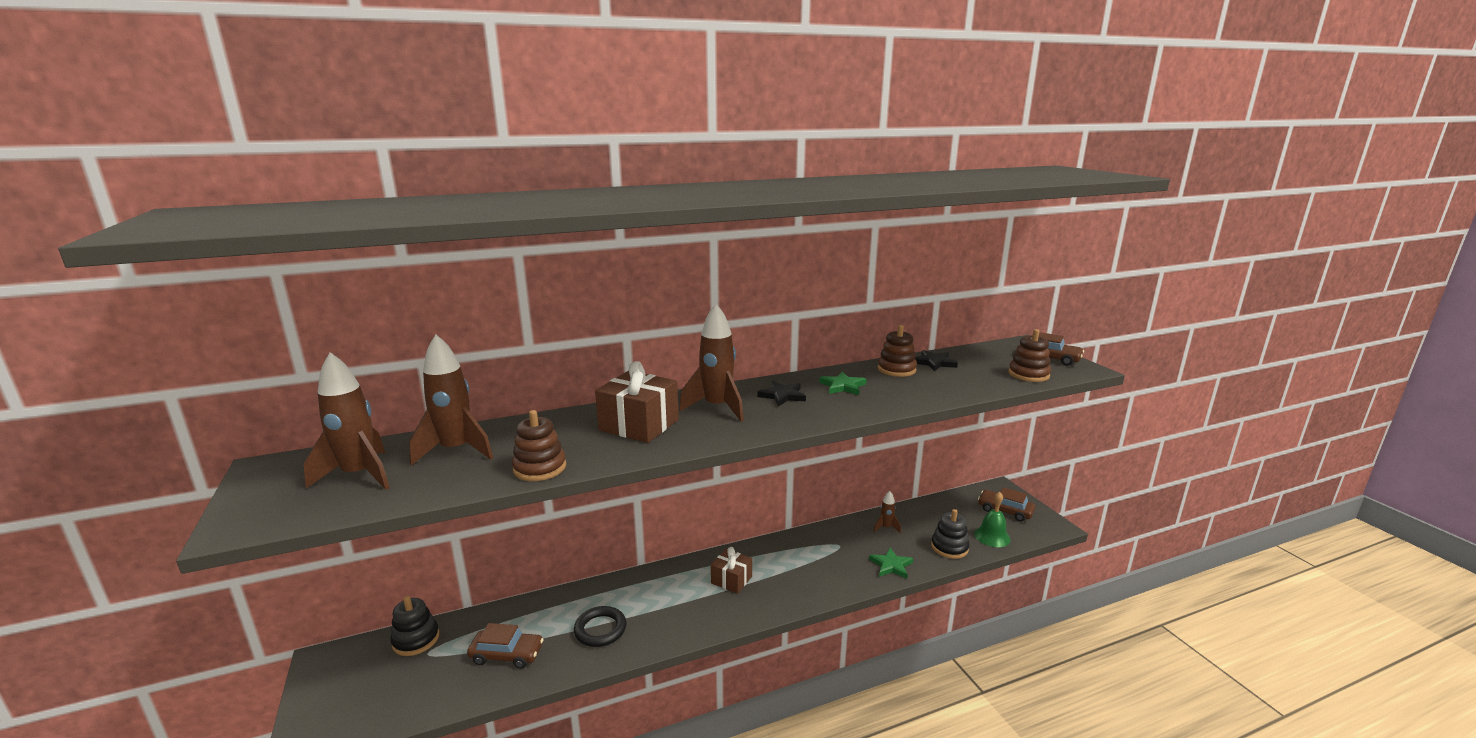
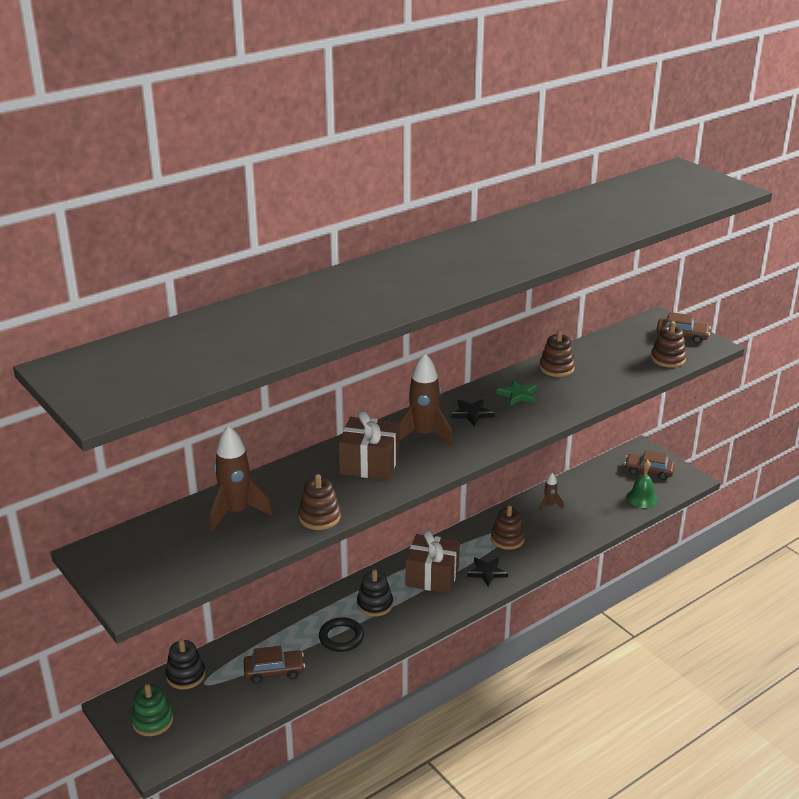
camera: 15 degrees left, 10 degrees up
(343, 687) = (152, 721): none -> green stacking toy
(359, 475) = (179, 547): brown rocket -> none
(731, 580) = (432, 576): brown gift -> brown gift, size x1.61
(828, 554) = (507, 539): none -> brown stacking toy
(891, 565) = (563, 539): green star -> none
(934, 363) = (586, 355): black star -> black star (487, 572)
(949, 547) = (608, 515): black stacking toy -> black stacking toy (375, 604)

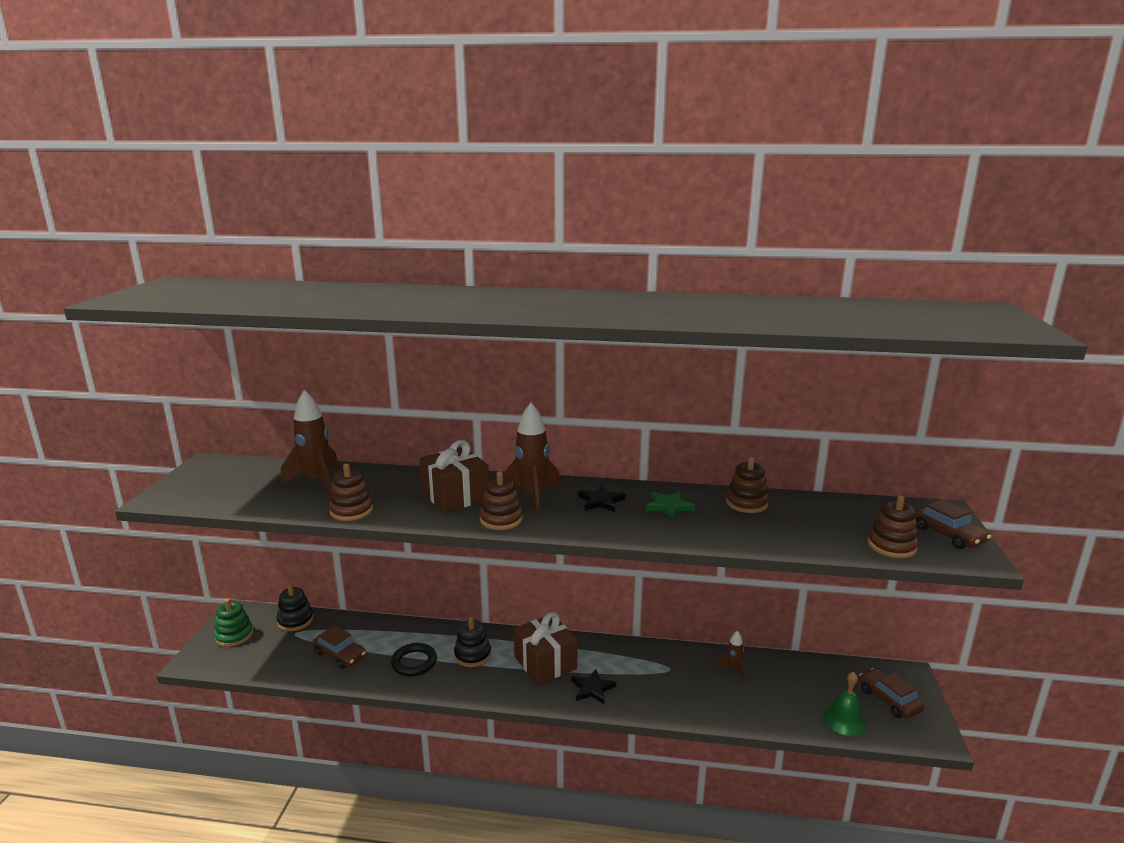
camera: 45 degrees right, 10 degrees down
(507, 539) = (651, 673): brown stacking toy -> brown stacking toy (501, 519)

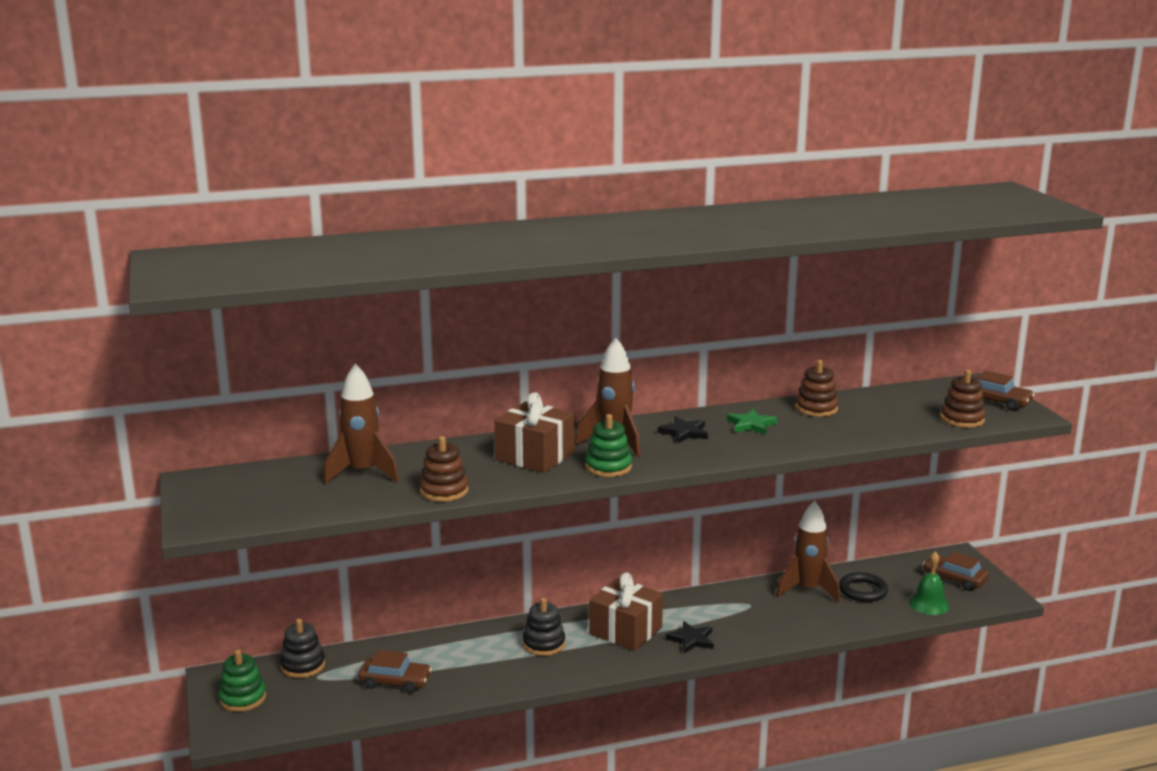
camera: 25 degrees left, 0 degrees up
(414, 662) = (487, 666): black ring -> black ring (863, 591)
(501, 519) = (608, 467): brown stacking toy -> green stacking toy
(733, 669) = (808, 590): brown rocket -> brown rocket, size x2.00

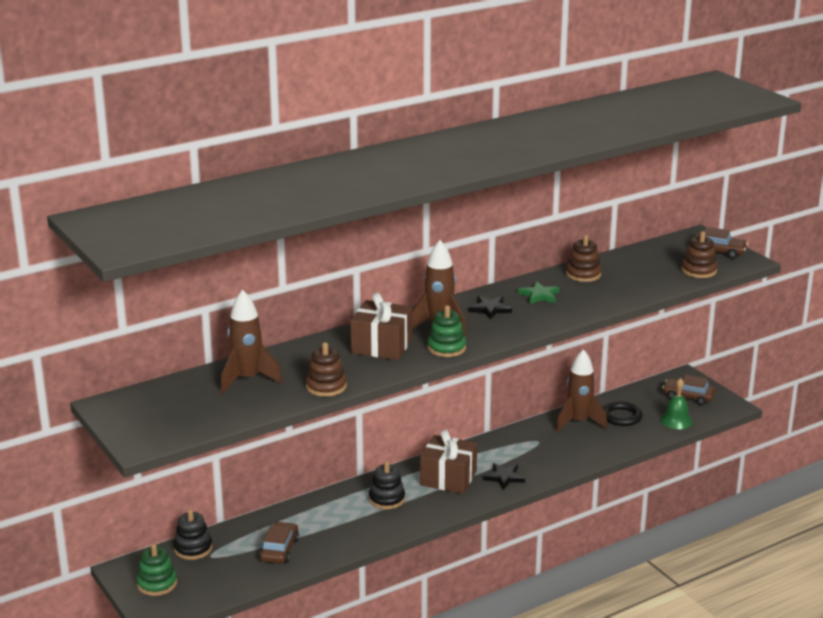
camera: 15 degrees left, 5 degrees up
(395, 682) = (279, 549): brown car -> brown car turned 75 degrees counterclockwise

